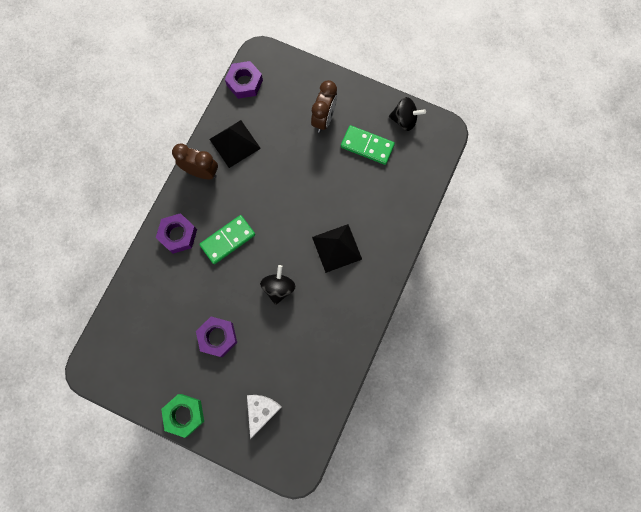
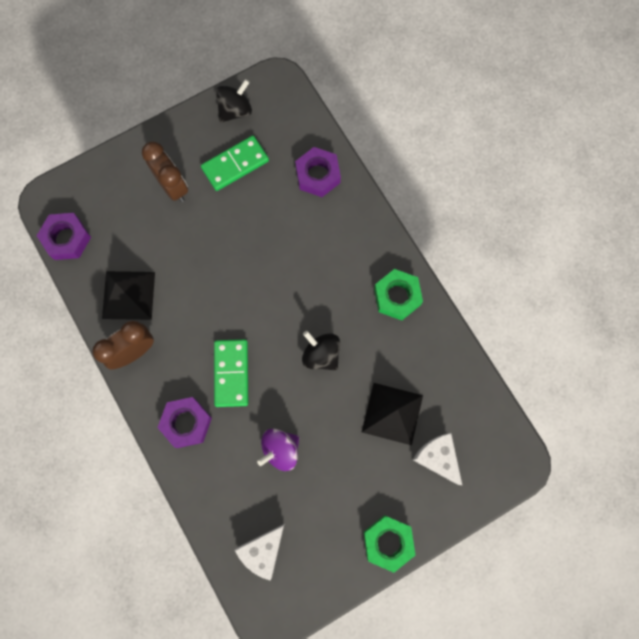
camera: 55 degrees left, 0 degrees up
(129, 337) = (263, 551): none -> white cheese
(199, 304) = (280, 450): none -> purple spinning top
(217, 337) = (329, 453): purple nut -> purple nut (318, 175)
(337, 248) = (321, 268): black pyramid -> black pyramid (392, 413)
(353, 311) = (397, 296): none -> green nut

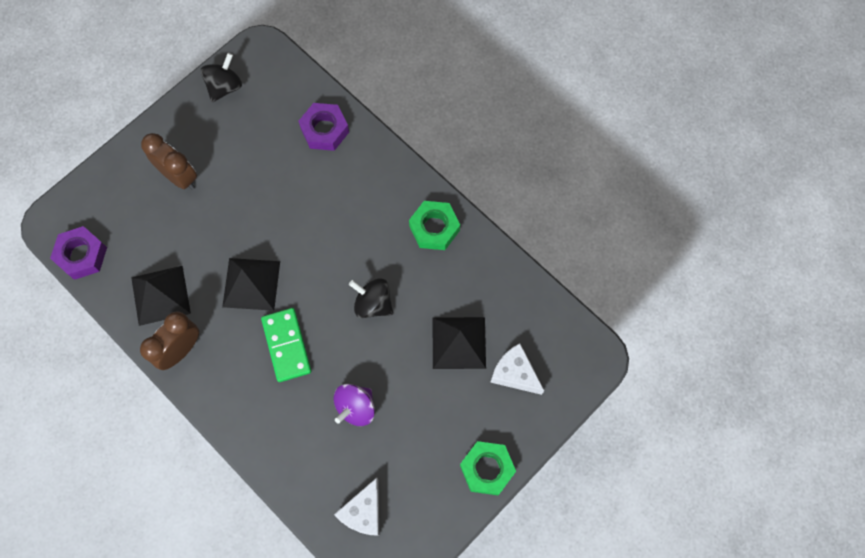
camera: 15 degrees left, 5 degrees down
(186, 423) = (253, 406): purple nut -> none
(213, 306) = (251, 284): none -> black pyramid
(235, 164) = (238, 140): green domino -> none

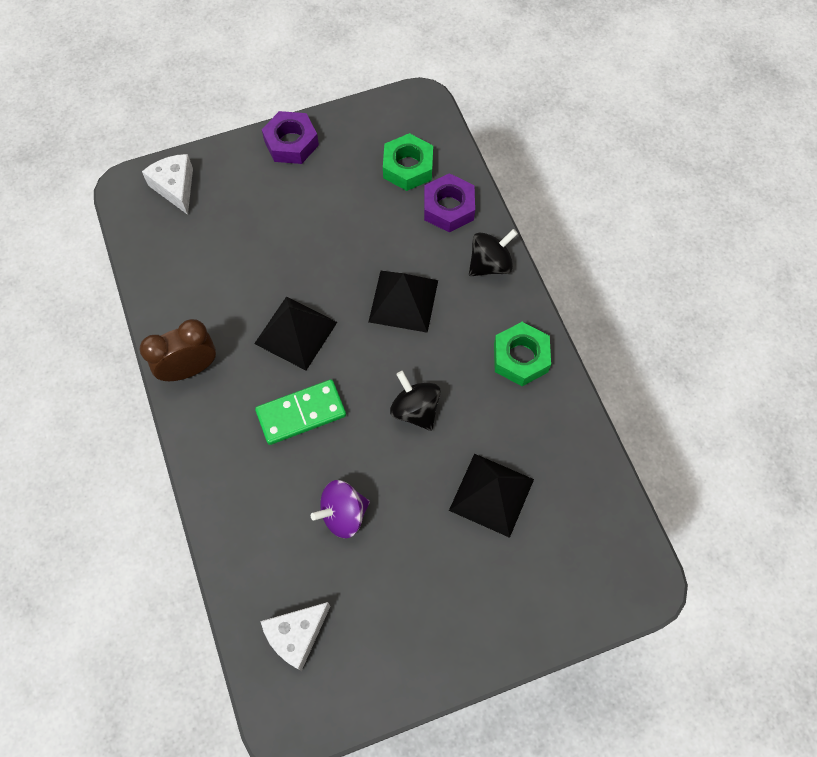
camera: 25 degrees right, 5 degrees down
(82, 255) = (141, 232): purple nut -> purple nut (291, 143)
(160, 295) = (198, 304): black pyramid -> black pyramid (403, 301)
(179, 177) = (276, 194): brown clock -> none
(224, 87) = (365, 125): black spinning top -> black spinning top (490, 264)
(286, 345) = (301, 413): green domino -> green domino turned 60 degrees clockwise
(487, 469) = (459, 654): green nut -> green nut (408, 167)
(514, 373) = (540, 558): white cheese -> white cheese (175, 187)

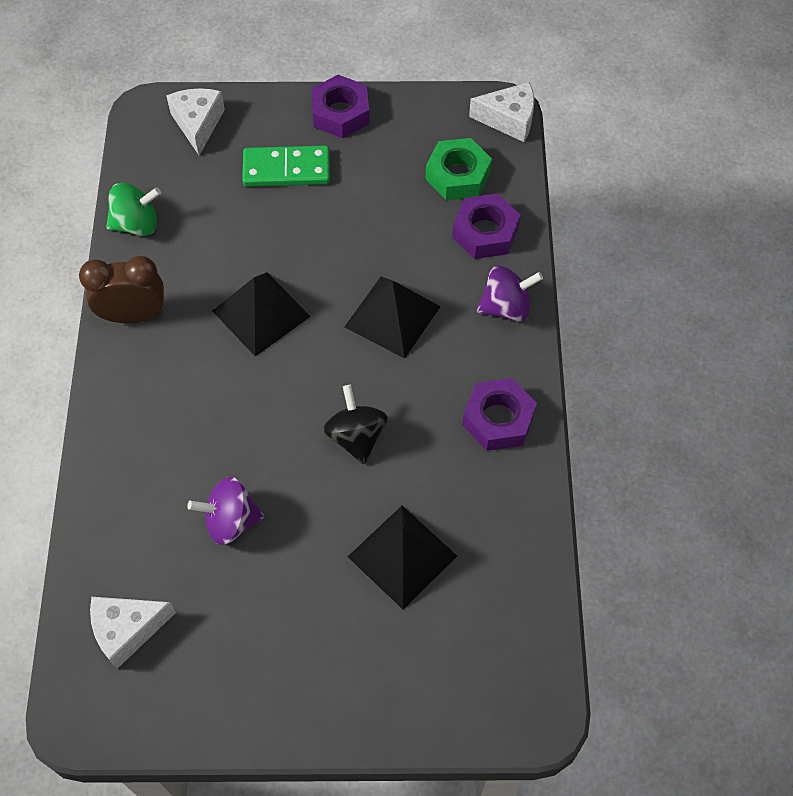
camera: 20 degrees right, 5 degrees down
(159, 290) = (137, 224): none -> green spinning top
(301, 413) = (231, 399): green domino -> green domino (286, 169)
(429, 108) = (509, 119): none -> white cheese
(490, 264) = (506, 307): black spinning top -> purple spinning top
(520, 358) = (498, 419): green nut -> purple nut

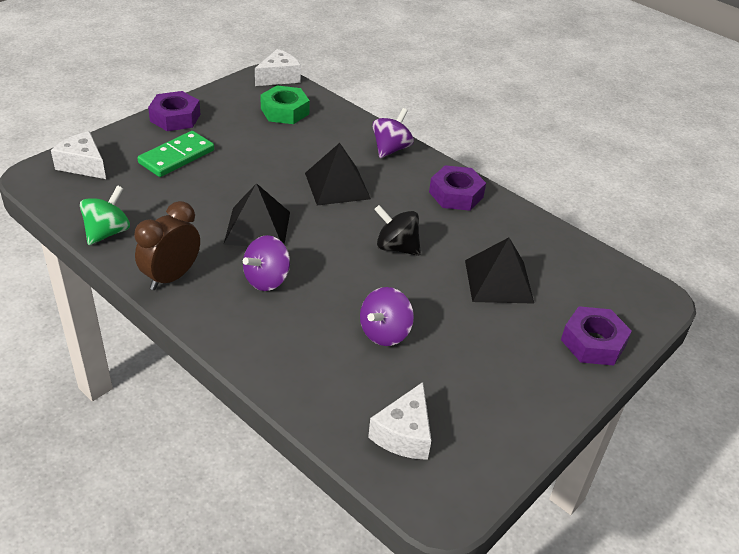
camera: 50 degrees left, 20 degrees down
(202, 380) = (267, 280): none -> purple spinning top
(485, 232) = (334, 126): purple nut -> purple nut (593, 342)

